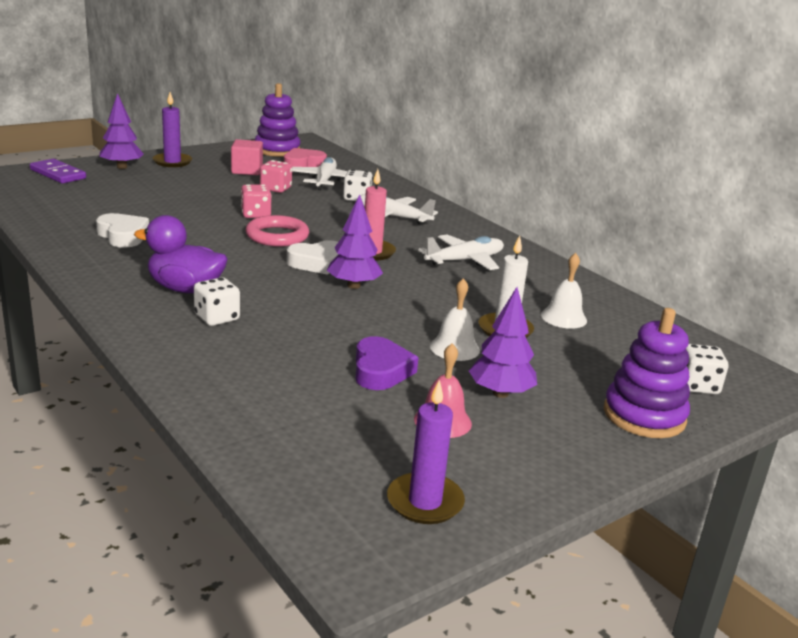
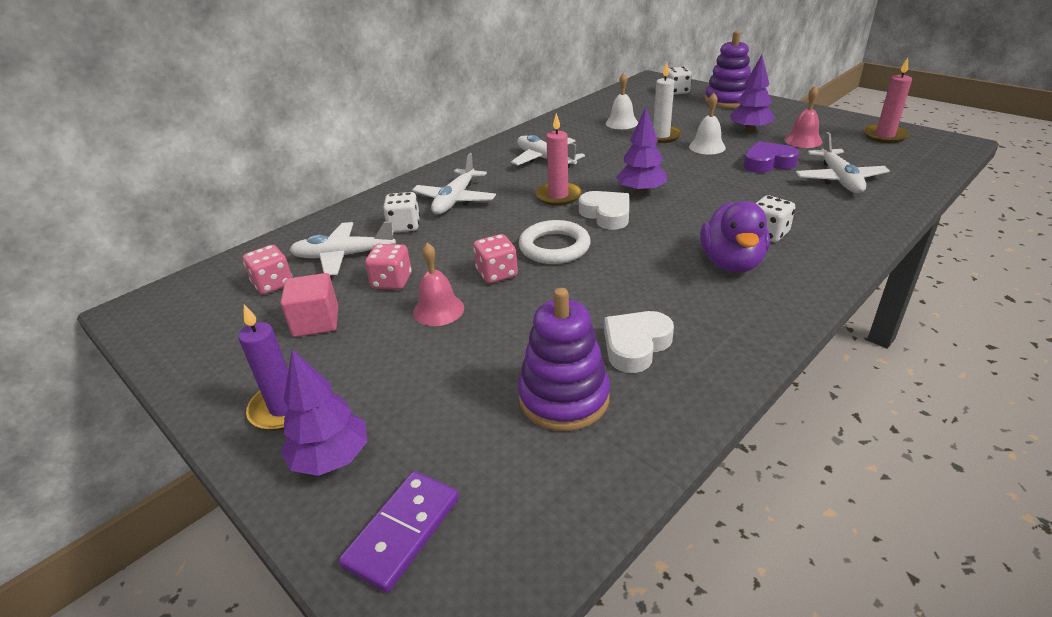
camera: 95 degrees left, 10 degrees up
(227, 196) = (438, 310): none -> pink bell
(277, 150) = (197, 320): purple stacking toy -> purple stacking toy (564, 398)
(277, 236) = (554, 247): pink ring -> white ring
(300, 399) = (839, 179): none -> white plane
(303, 164) = (273, 284): pink heart -> pink dice
(425, 502) = (884, 136): purple candle -> pink candle

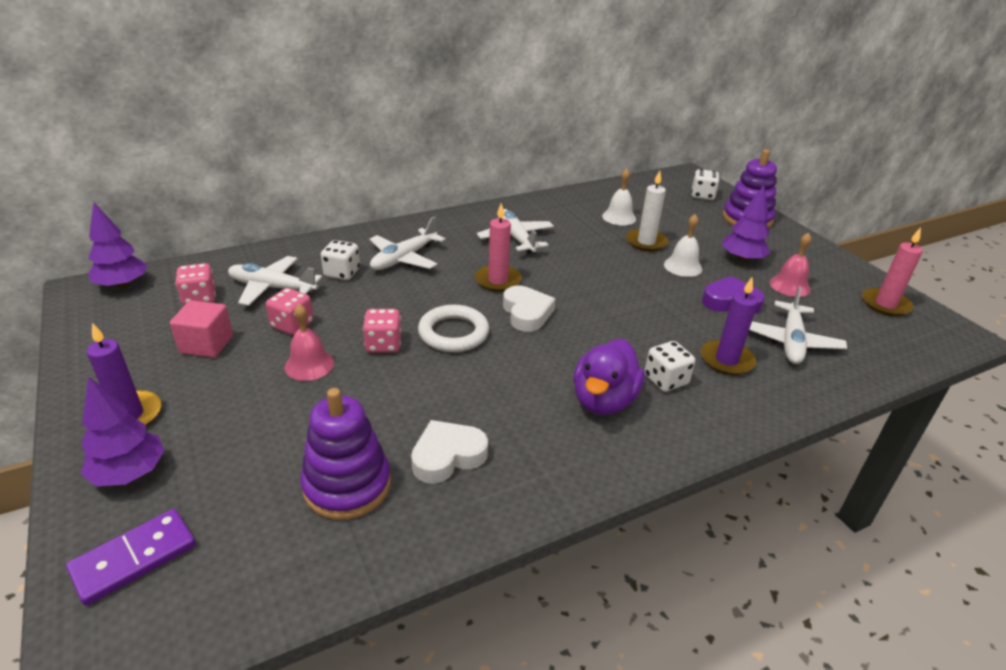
camera: 15 degrees right, 0 degrees up
(641, 192) = (578, 298): purple tree -> purple tree (123, 285)
(802, 206) = (726, 360): none -> purple candle

